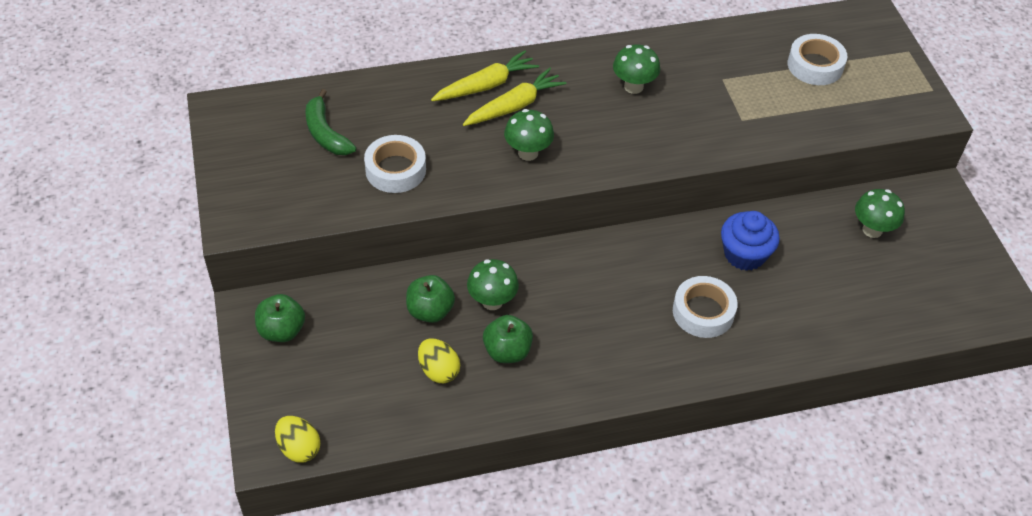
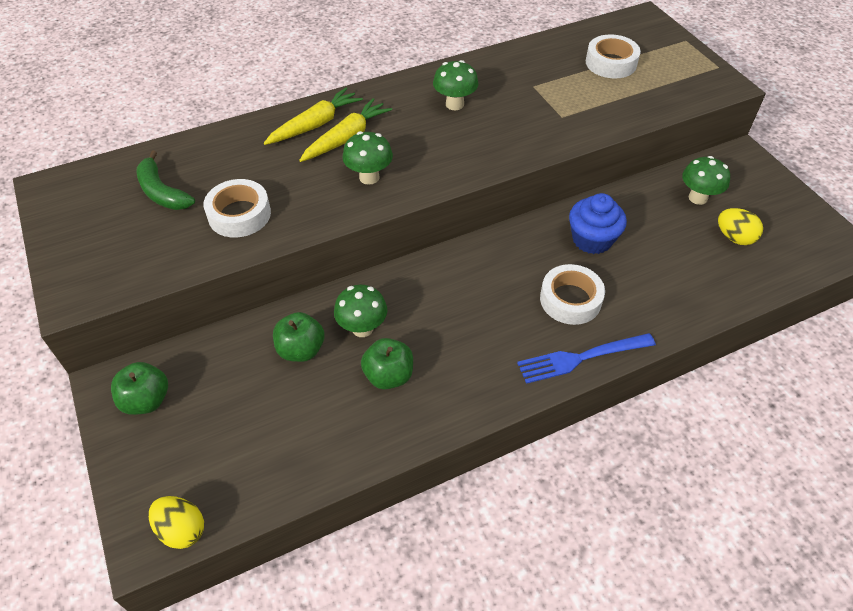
camera: 10 degrees left, 0 degrees up
(438, 371) = (321, 410): yellow egg -> yellow egg (734, 237)
(696, 370) = (581, 358): none -> blue fork

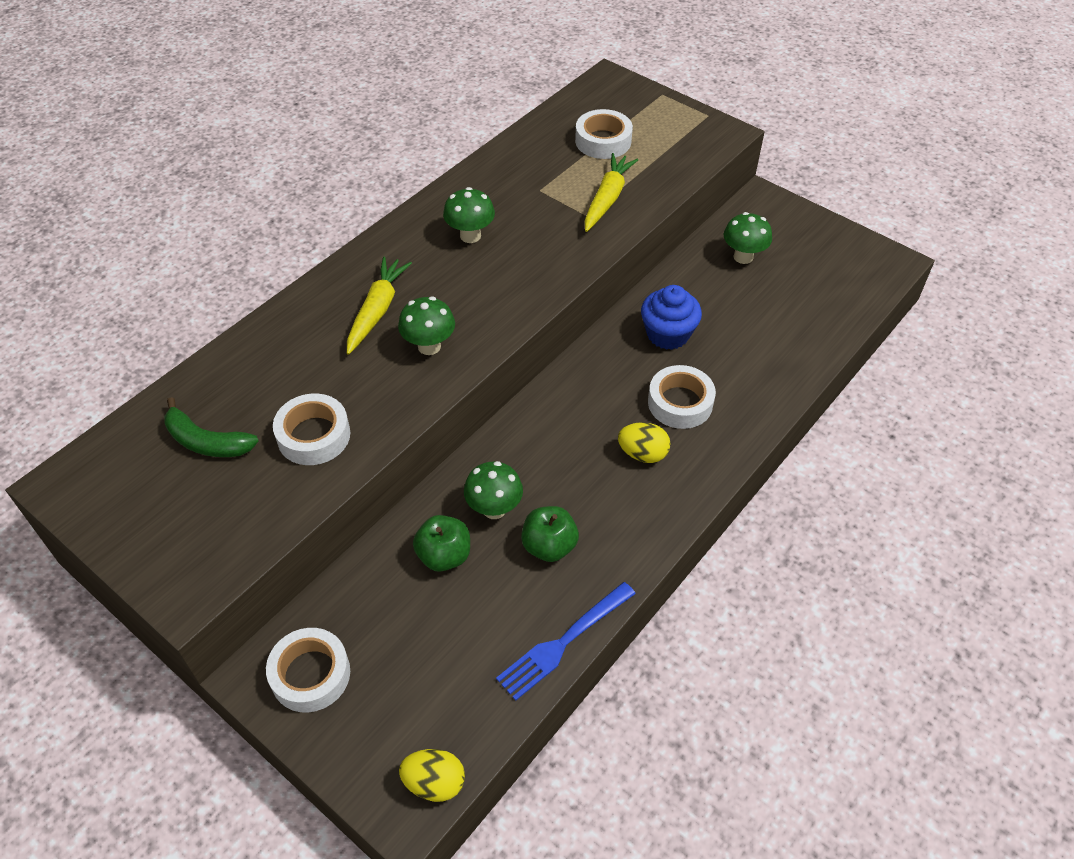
camera: 25 degrees left, 0 degrees up
(146, 400) = (310, 674): green apple -> white tape
(315, 124) = (332, 306): yellow carrot -> yellow carrot (607, 198)
(581, 358) = (720, 456): blue fork -> blue fork (563, 642)
(734, 237) = (795, 286): yellow egg -> yellow egg (642, 454)

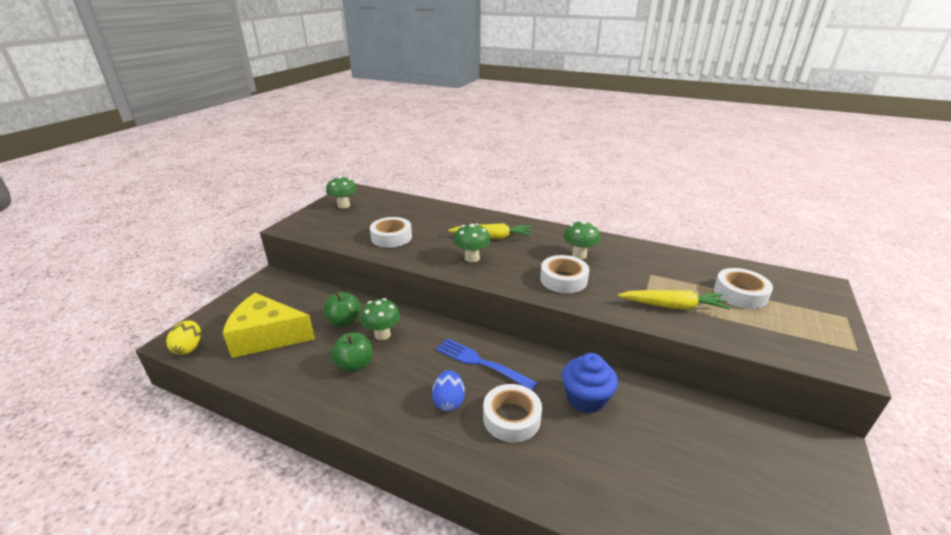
camera: 75 degrees right, 20 degrees down
(207, 441) = (381, 213): green banana -> none
(310, 674) = (268, 293): white tape -> white tape (563, 279)
(444, 664) = (267, 336): none -> yellow cheese
(563, 642) = (276, 385): blue fork -> blue fork (481, 363)
(642, 454) = (449, 402): yellow egg -> blue egg
(743, 257) = (727, 441): green mushroom -> green mushroom (344, 205)

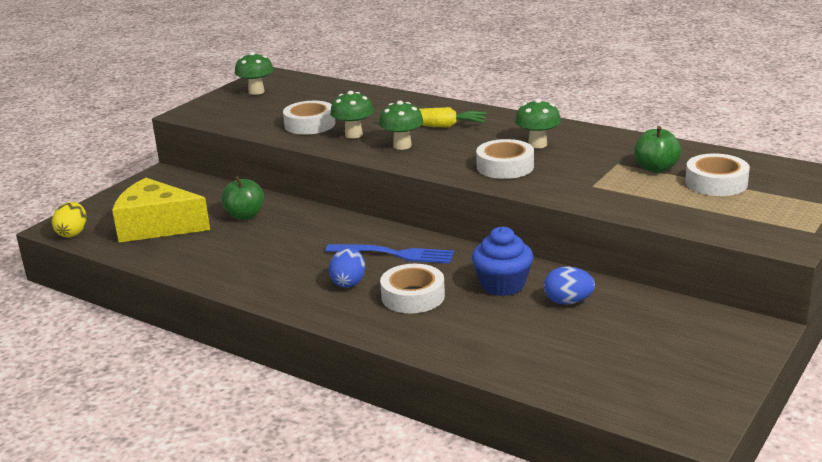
camera: 10 degrees right, 5 degrees down
(354, 365) = (252, 251): green apple -> green apple (656, 168)
(382, 334) = (287, 228): green mushroom -> green mushroom (353, 135)
(481, 363) = (394, 254): blue fork -> blue fork turned 150 degrees clockwise
(650, 418) = (568, 301): none -> blue egg
(673, 306) = (623, 192): yellow carrot -> none

